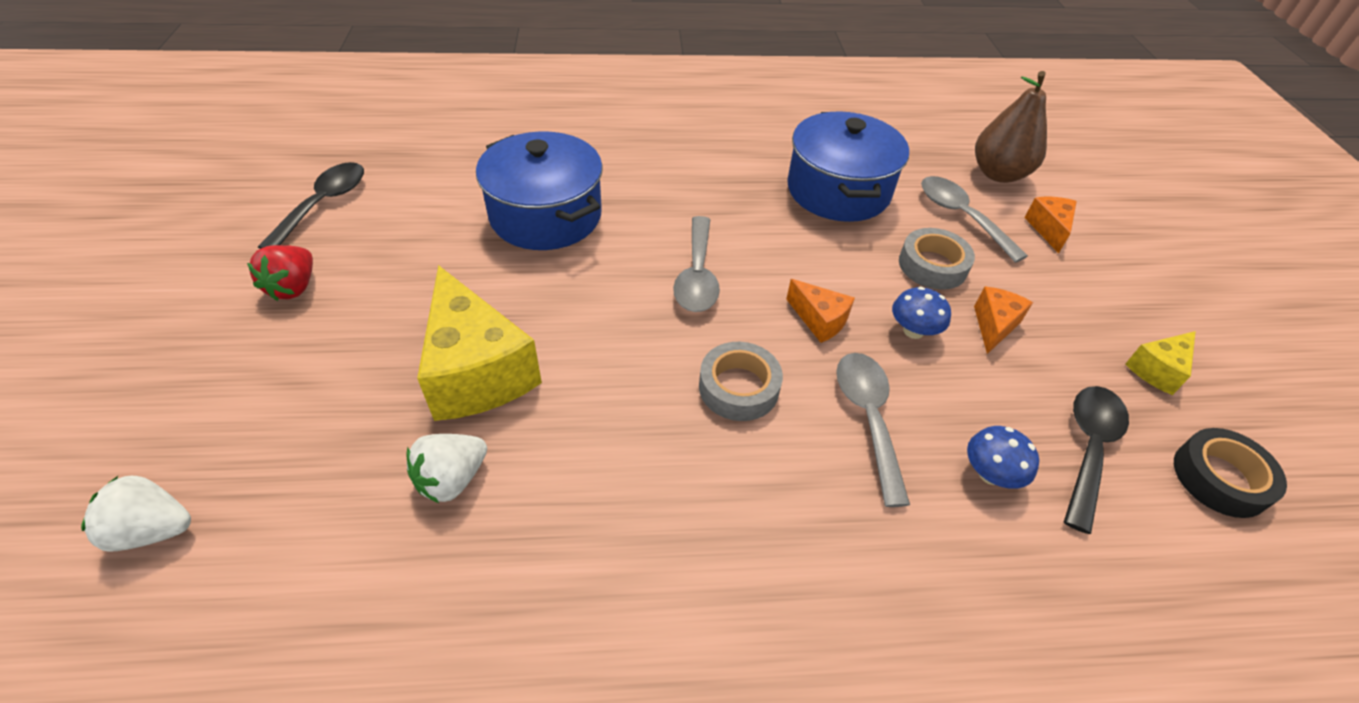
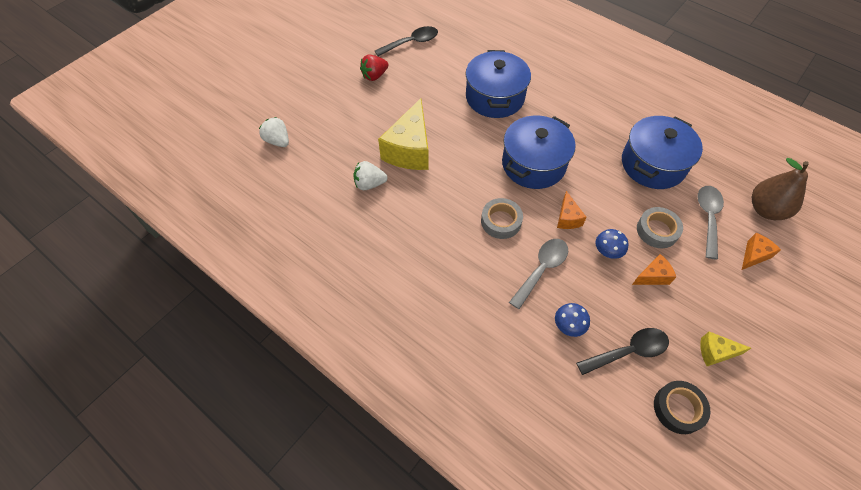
camera: 45 degrees right, 10 degrees up
(697, 275) = (533, 164): grey spoon -> blue pot

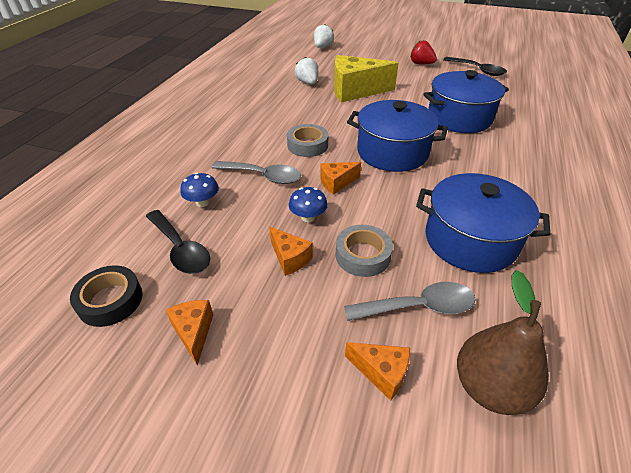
camera: 70 degrees right, 15 degrees down
(715, 352) = (194, 333): yellow cheese -> orange cheese

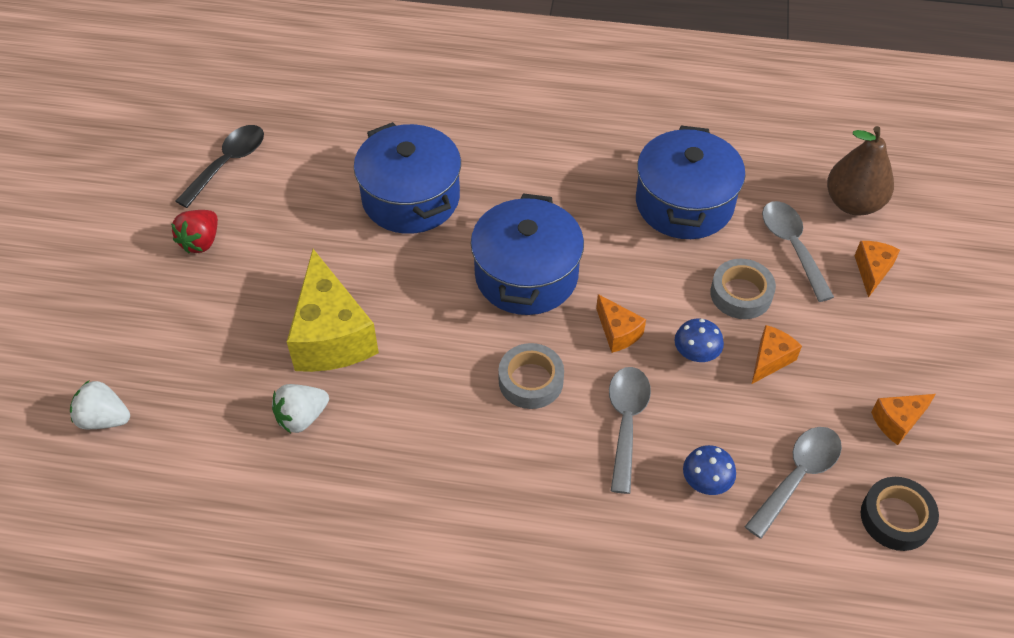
camera: 100 degrees left, 10 degrees up
(180, 249) = (797, 476): black spoon -> grey spoon

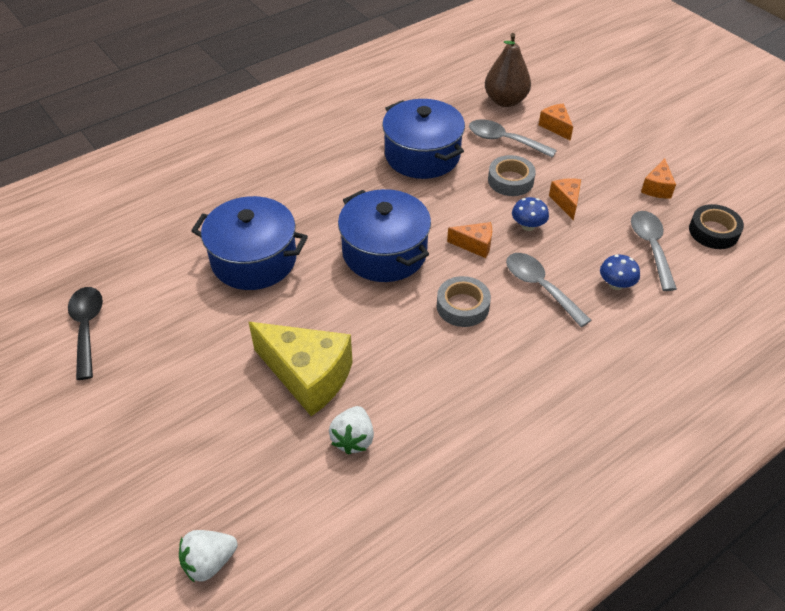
camera: 45 degrees left, 5 degrees down
(201, 242) = (132, 391): red strawberry -> none

